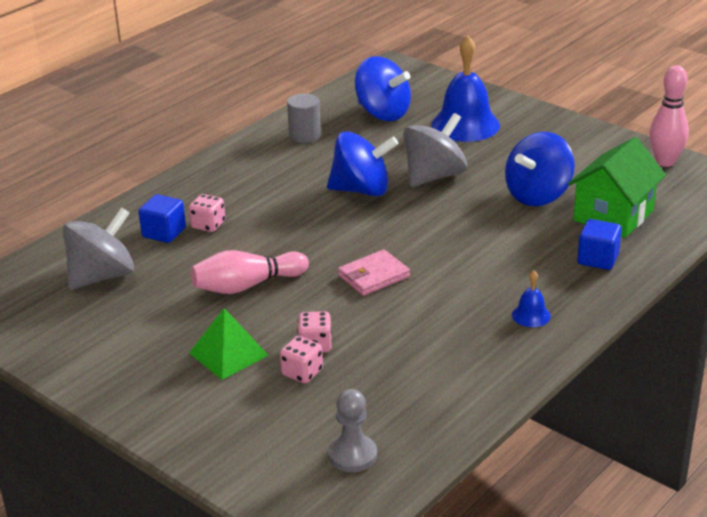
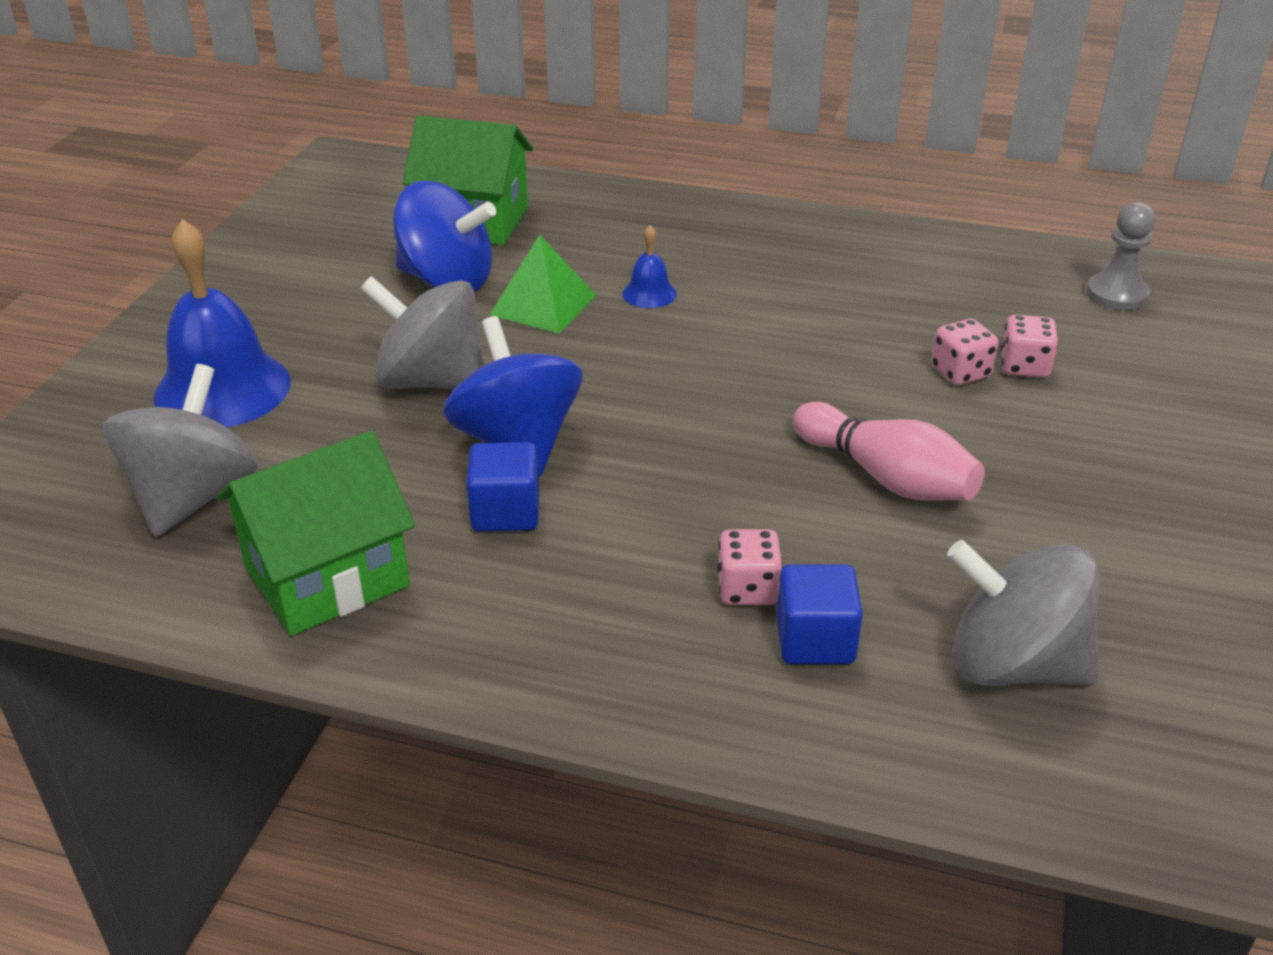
camera: 115 degrees left, 5 degrees up
(228, 354) = (1054, 439): green pyramid -> green pyramid (543, 305)
(304, 135) = (327, 576): grey cylinder -> green house
(373, 276) = (762, 367): pink wallet -> none
(382, 113) = (193, 497): blue spinning top -> grey spinning top
(531, 315) = (751, 238): blue bell -> blue bell (649, 293)
(598, 259) = (591, 216): blue cube -> blue cube (505, 512)
(665, 162) = (300, 205): pink bowling pin -> none

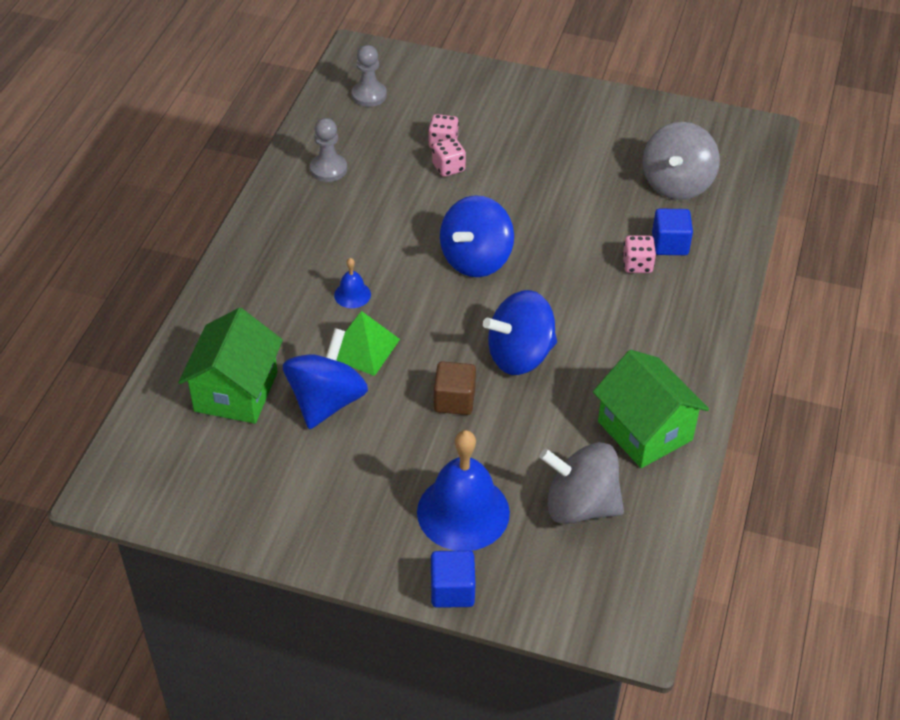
camera: 90 degrees left, 10 degrees up
(431, 381) = (454, 400): grey spinning top -> brown cube
(505, 512) = (584, 358): blue cube -> blue cube (452, 590)
(737, 400) = (476, 259): none -> blue spinning top
(886, 477) = (545, 207): pink bowling pin -> none
(918, 266) = (328, 169): none -> grey pawn

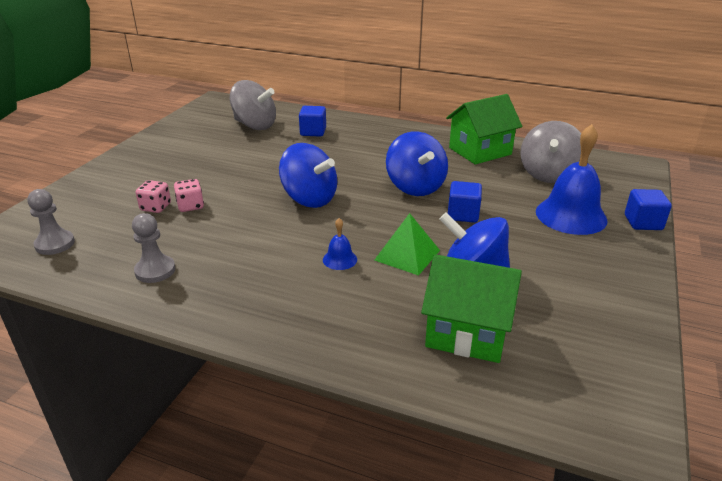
camera: 85 degrees left, 15 degrees down
(454, 400) = (463, 214): brown cube -> blue cube
(637, 265) = (330, 143): pink dice -> none

